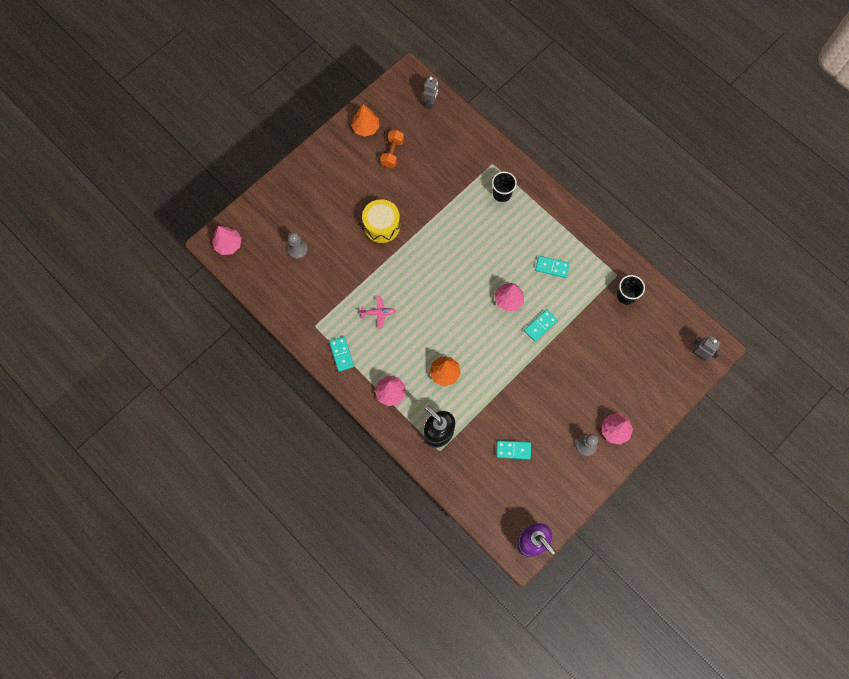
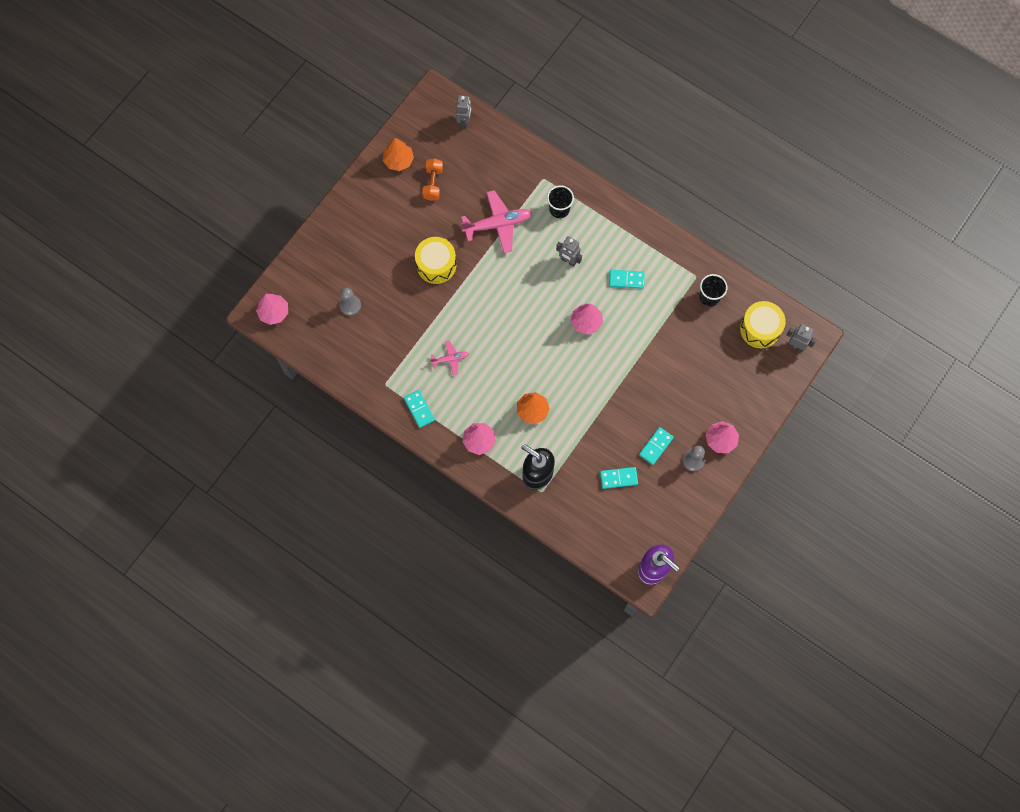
camera: 10 degrees left, 0 degrees up
(444, 198) = (498, 224): none -> pink plane
(502, 241) = (568, 261): none -> grey robot
(540, 326) = (624, 344): turquoise domino -> turquoise domino (656, 446)
(668, 333) = (760, 329): none -> yellow drum

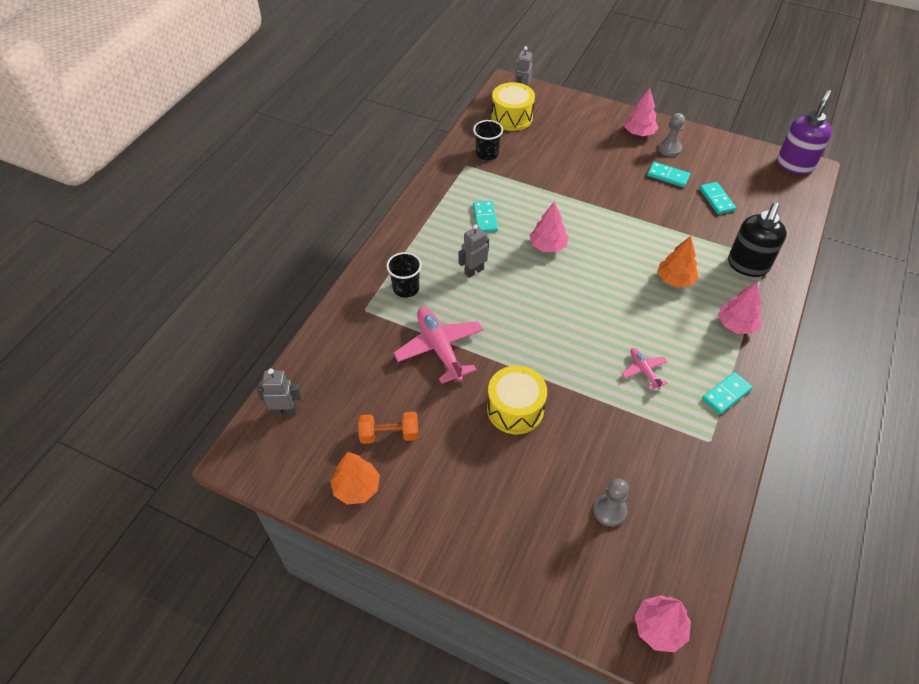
camera: 100 degrees left, 20 degrees down
(568, 261) = (474, 271): grey robot -> grey robot turned 150 degrees counterclockwise

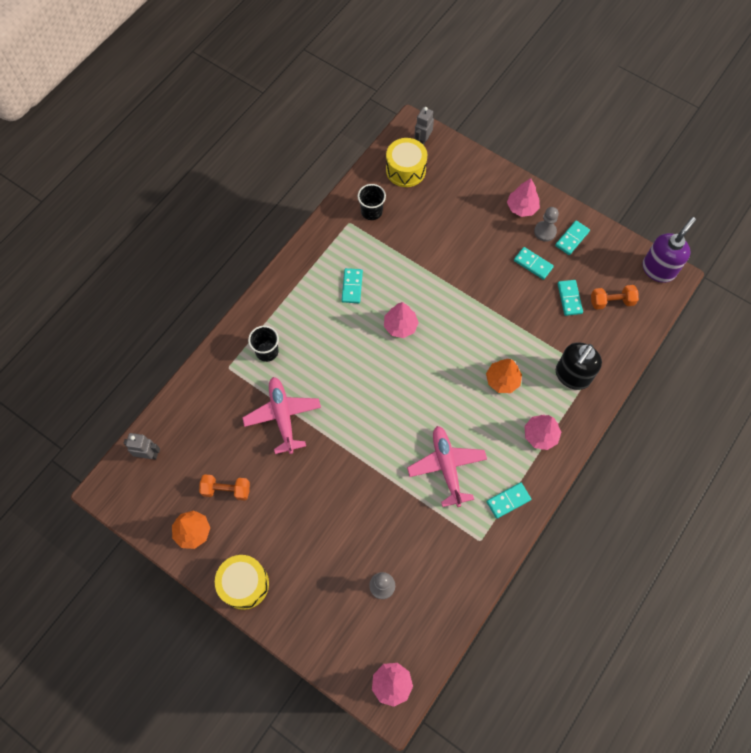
camera: 10 degrees right, 15 degrees up
(474, 271) = (329, 343): grey robot -> none
(515, 409) = (331, 484): yellow drum -> yellow drum (244, 584)
(643, 371) = (446, 467): pink plane -> pink plane, size x1.90
(698, 151) = (572, 238): none -> turquoise domino
(760, 197) = (611, 301): none -> orange dumbbell

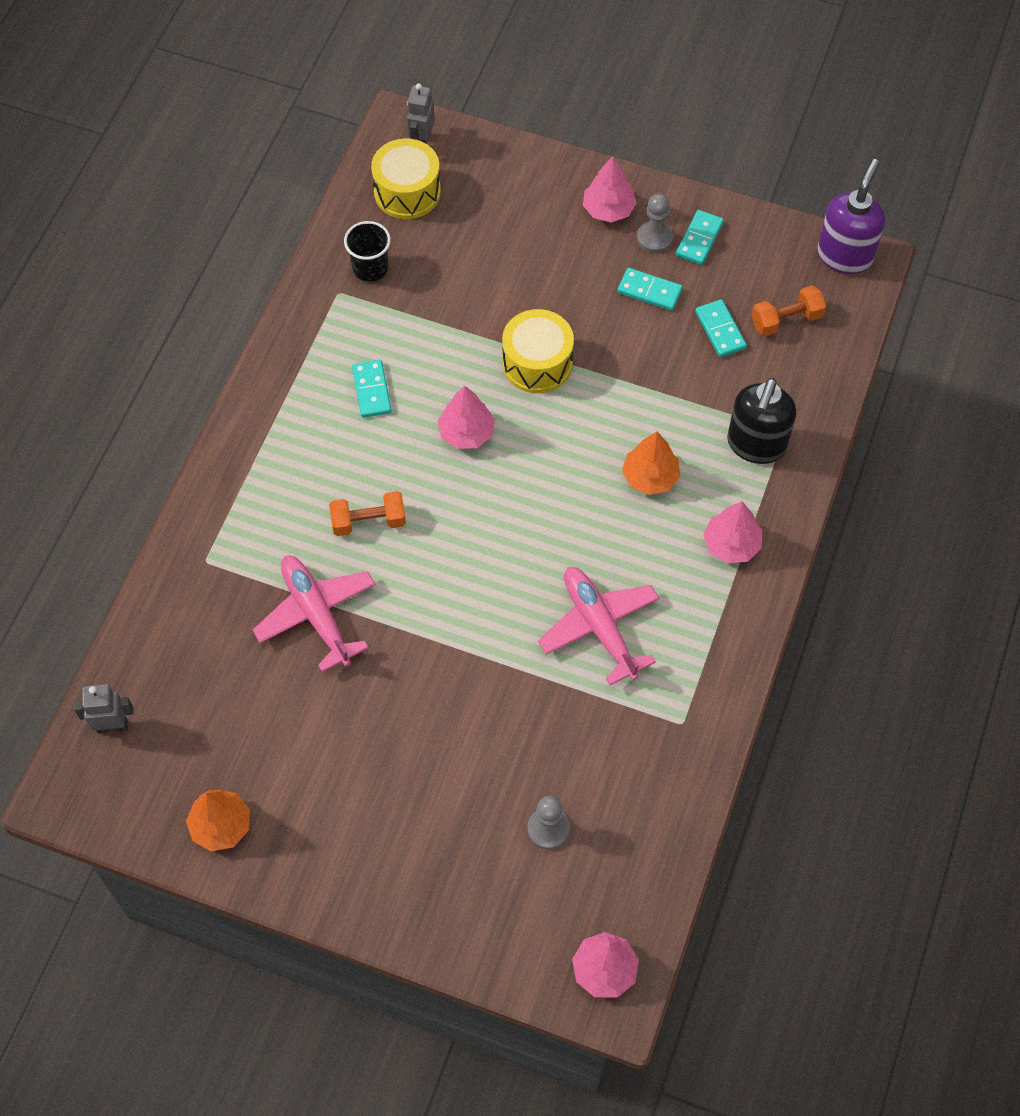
camera: 15 degrees left, 5 degrees down
(226, 490) = (257, 748): orange dumbbell -> orange dumbbell (368, 522)
(244, 584) = (328, 883): yellow drum -> yellow drum (537, 363)
(267, 351) = (262, 521): black cup -> none
(508, 500) = (709, 653): turquoise domino -> none

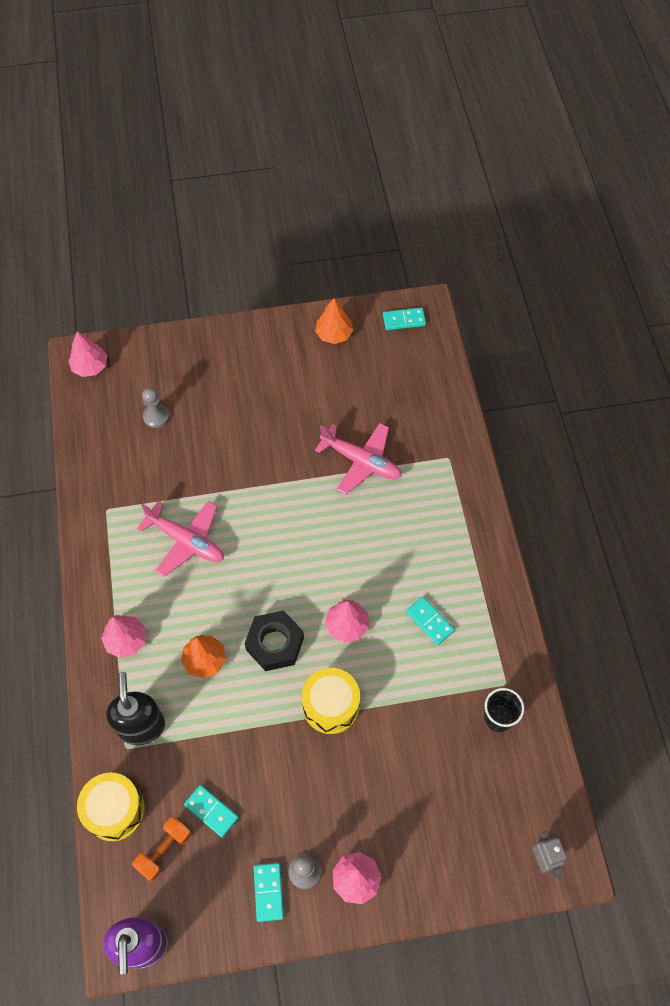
camera: 150 degrees right, 0 degrees up
(112, 726) = (428, 350): grey robot -> none
(368, 522) = (369, 532): orange dumbbell -> none
(407, 192) = (520, 802): yellow drum -> yellow drum (115, 810)
(560, 454) = (275, 644): none -> black nut
(649, 291) = (282, 817): turquoise domino -> turquoise domino (404, 320)

